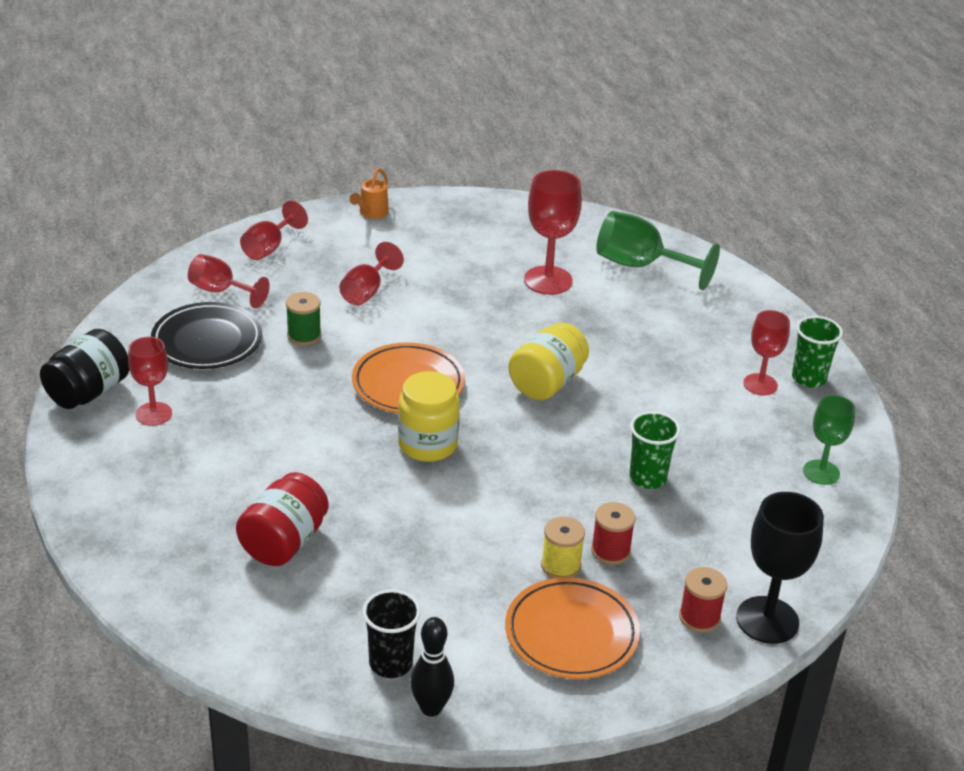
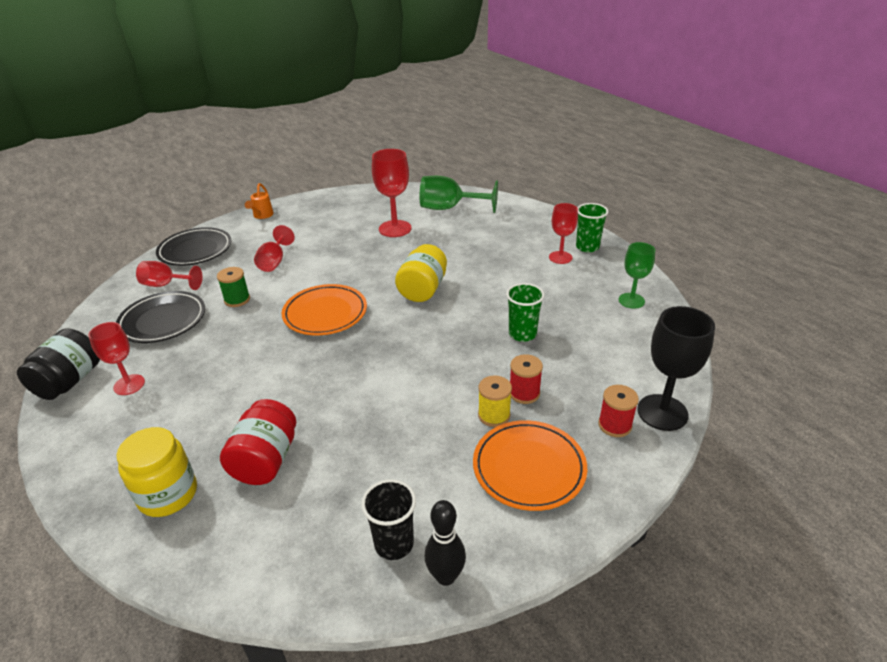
camera: 15 degrees left, 0 degrees up
(268, 248) = (195, 250): red goblet -> black plate
(427, 444) = (355, 352): yellow jar -> yellow jar (168, 494)

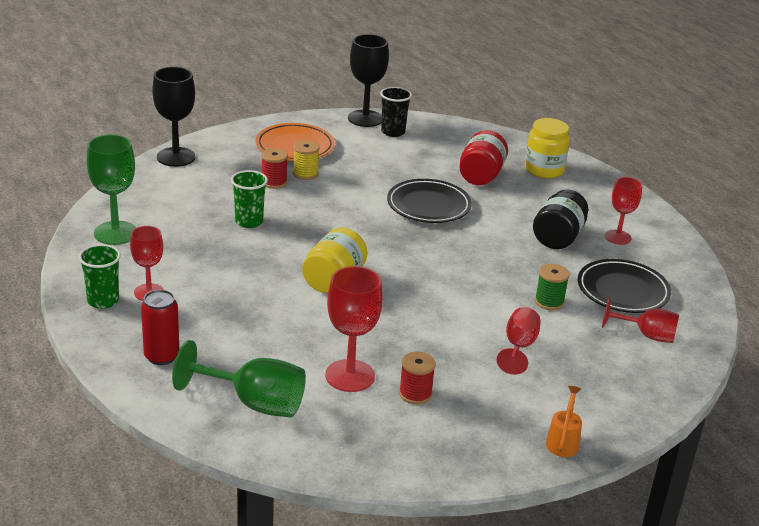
camera: 175 degrees left, 5 degrees down
(69, 381) = (676, 248): black jar -> black jar (558, 237)
(195, 250) = (638, 385): black plate -> black plate (428, 206)
(325, 313) = (445, 271): orange plate -> none
(446, 576) = (365, 118): black bowling pin -> black goblet
(520, 222) = (161, 356): none -> red can
(614, 425) = (218, 156): red spool -> red spool (415, 394)
(631, 300) = (115, 233): green goblet -> green goblet, size x1.54

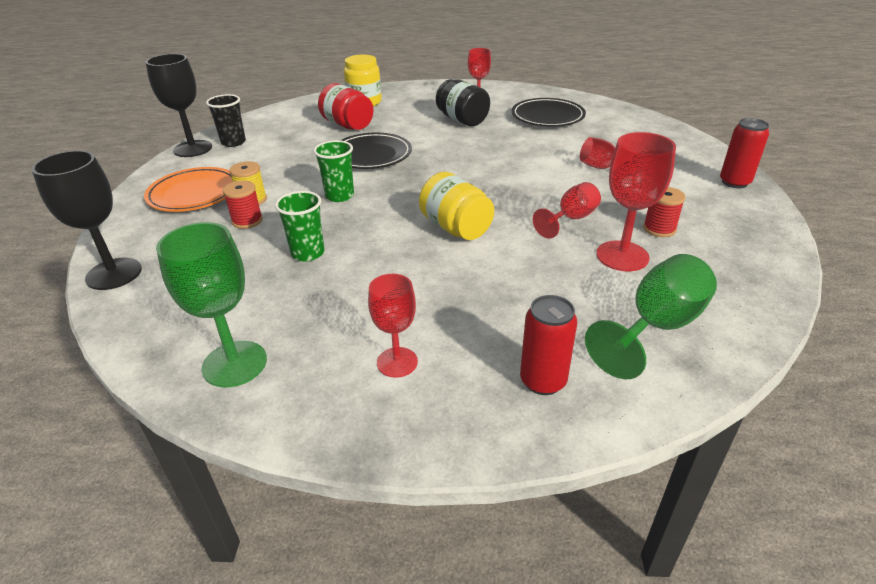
camera: 60 degrees left, 5 degrees up
(103, 301) = (389, 411): green cup -> green cup (339, 196)
(549, 302) = (548, 143): green spool -> none
(563, 441) = (734, 182): orange watering can -> red can
(647, 335) = (607, 123): red goblet -> red goblet (571, 219)

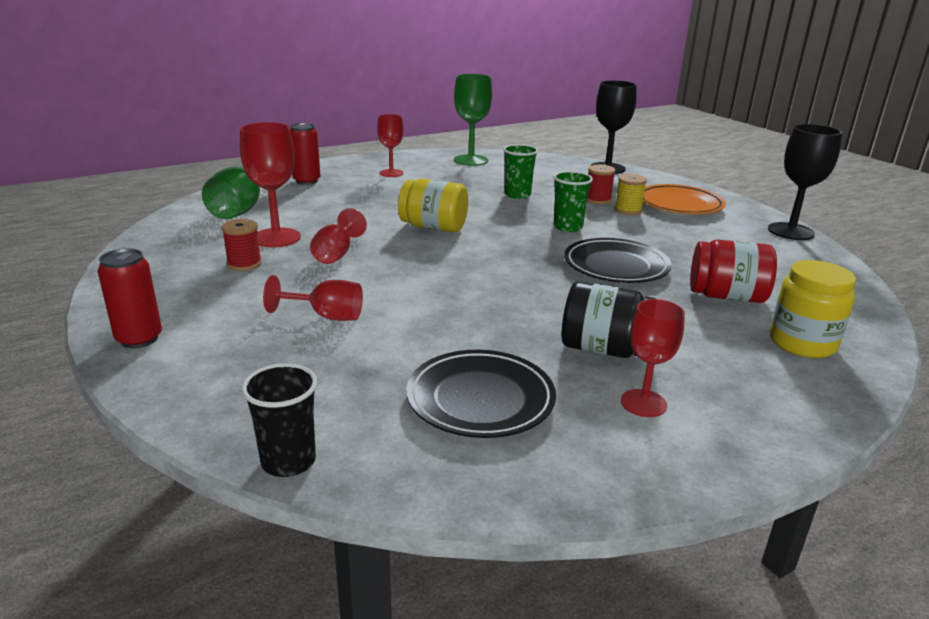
camera: 145 degrees right, 10 degrees down
(233, 142) = (777, 245): black cup -> black cup (288, 461)

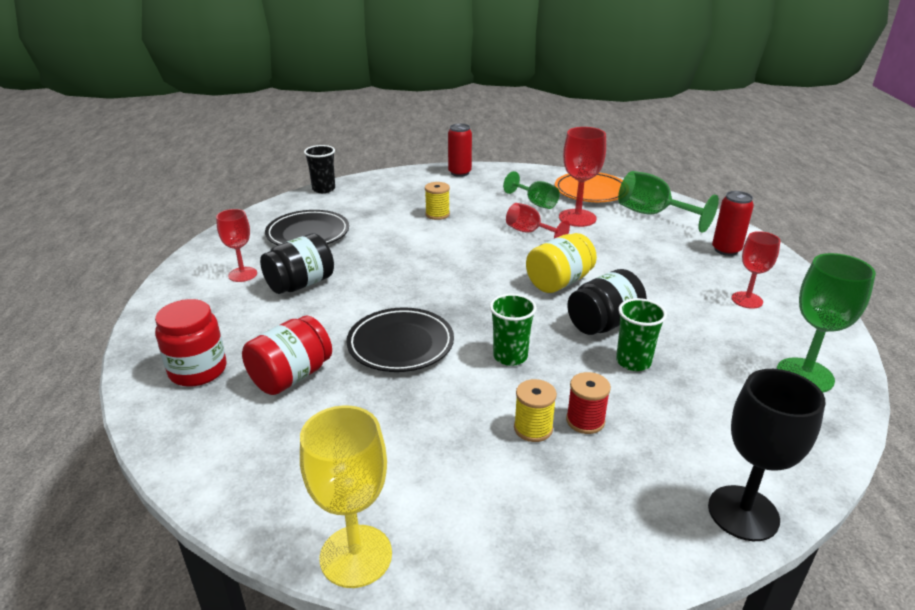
camera: 120 degrees right, 5 degrees up
(244, 264) = (535, 203): red spool -> green goblet
(326, 316) = (437, 214): red goblet -> yellow spool
(481, 206) = (603, 323): none -> black jar
(679, 204) = (527, 496): orange plate -> orange plate (591, 191)
(790, 231) = (356, 556): black goblet -> yellow goblet
(802, 343) = (198, 370): yellow jar -> red jar

